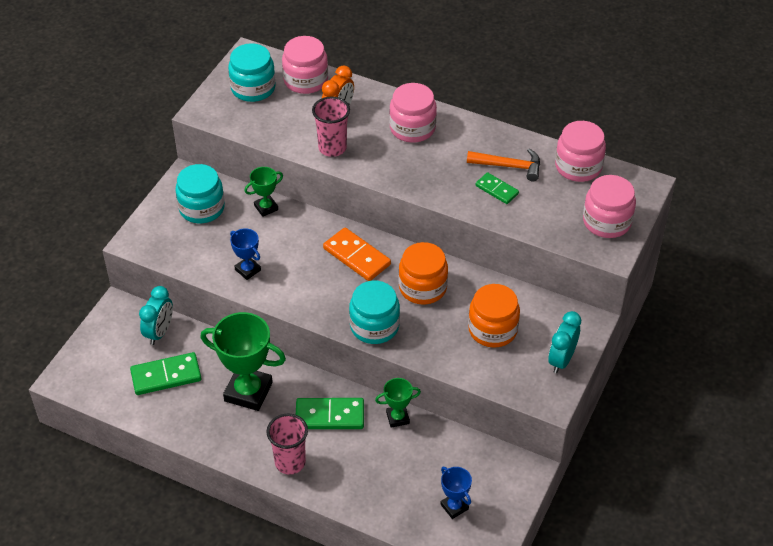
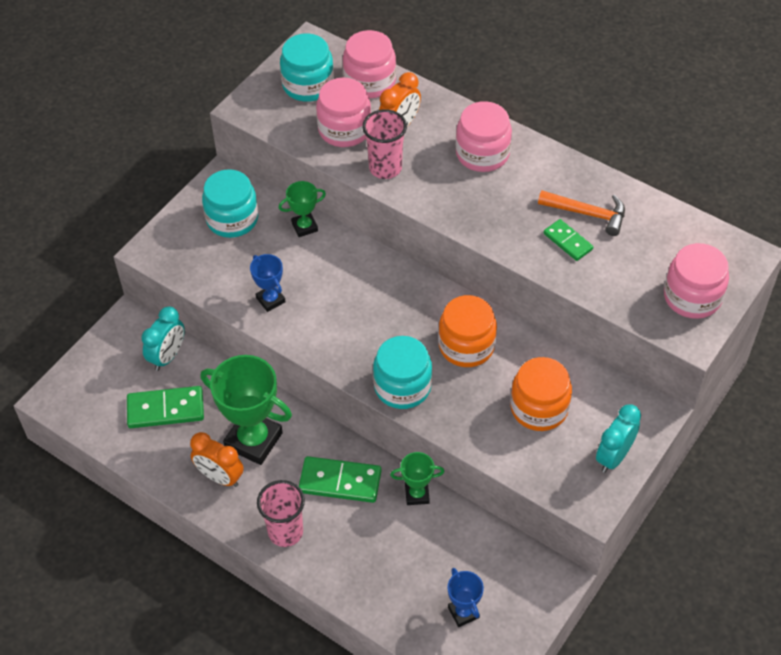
camera: 10 degrees right, 5 degrees up
(224, 425) = (220, 477): none -> orange clock
(356, 256) = (397, 299): orange domino -> none
(578, 166) = (670, 223): pink jar -> pink jar (344, 129)

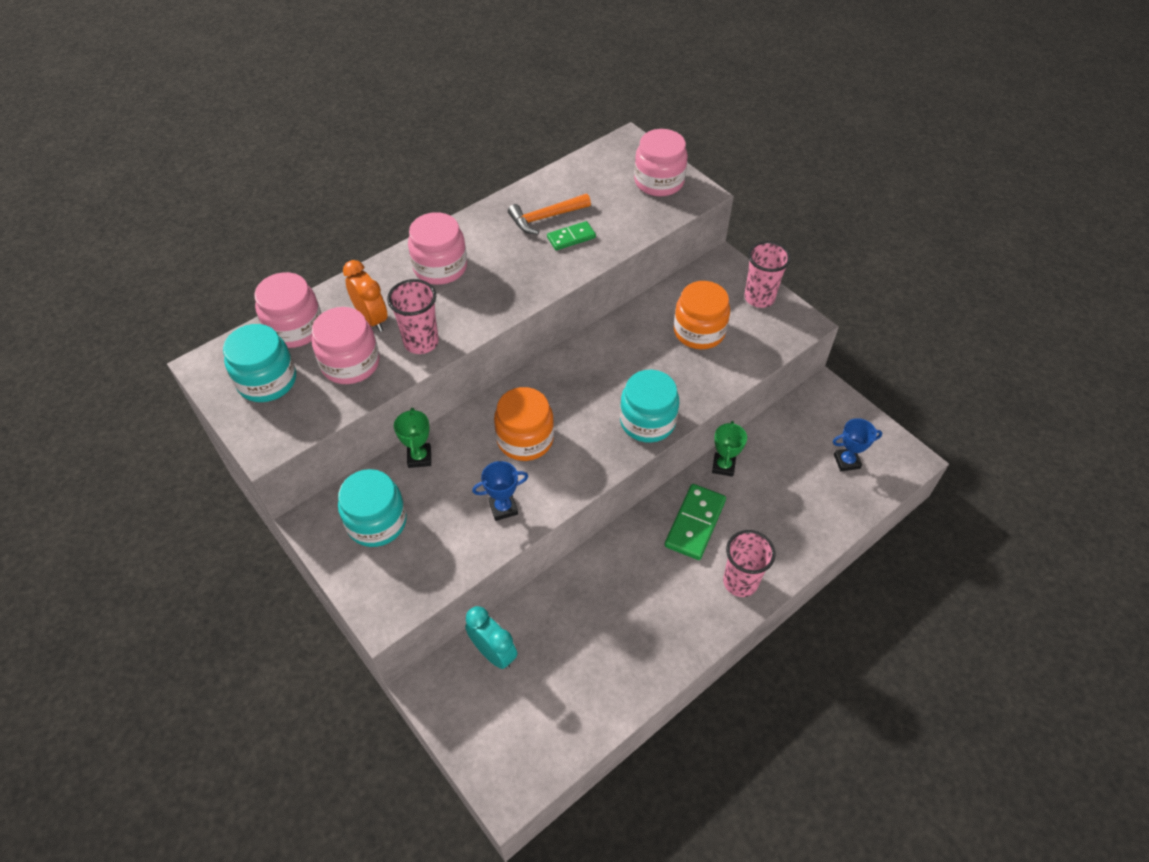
camera: 75 degrees left, 0 degrees up
(165, 409) = (563, 667): green domino -> none
(220, 477) = (663, 629): orange clock -> none
(253, 440) = (627, 588): green trophy -> none
(466, 346) = (617, 363): orange jar -> orange jar (525, 439)
(587, 214) = (545, 217): orange hammer -> orange hammer turned 150 degrees counterclockwise
(614, 456) = (759, 298): turquoise clock -> pink cup

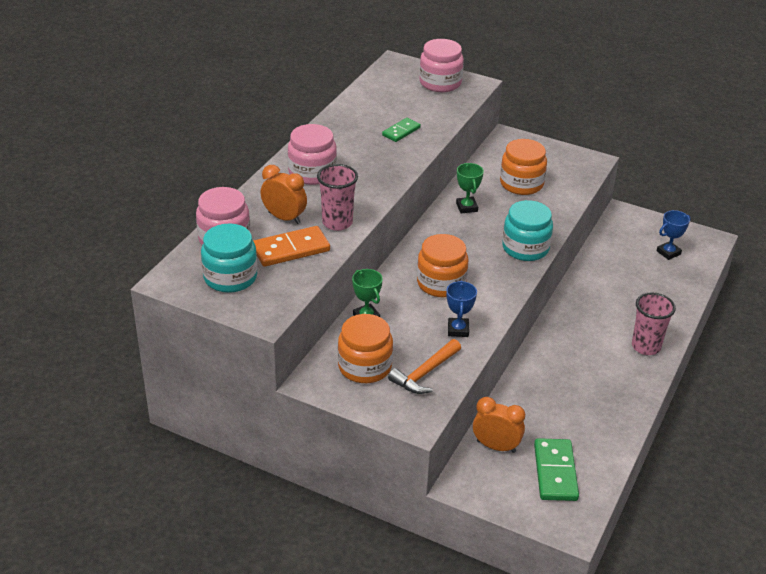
camera: 25 degrees left, 15 degrees down
(350, 363) = (291, 249): pink jar -> orange domino
(377, 522) = (365, 366): turquoise jar -> orange jar
(493, 652) = (496, 446): turquoise clock -> orange clock
(503, 508) = (458, 330): blue trophy -> blue trophy turned 45 degrees counterclockwise
(545, 217) = (370, 123): orange hammer -> orange hammer (424, 373)
(695, 523) = (587, 321): green domino -> green domino (555, 472)
(723, 466) = (583, 280): green trophy -> green trophy (466, 207)
(759, 298) = (550, 153): pink cup -> none

